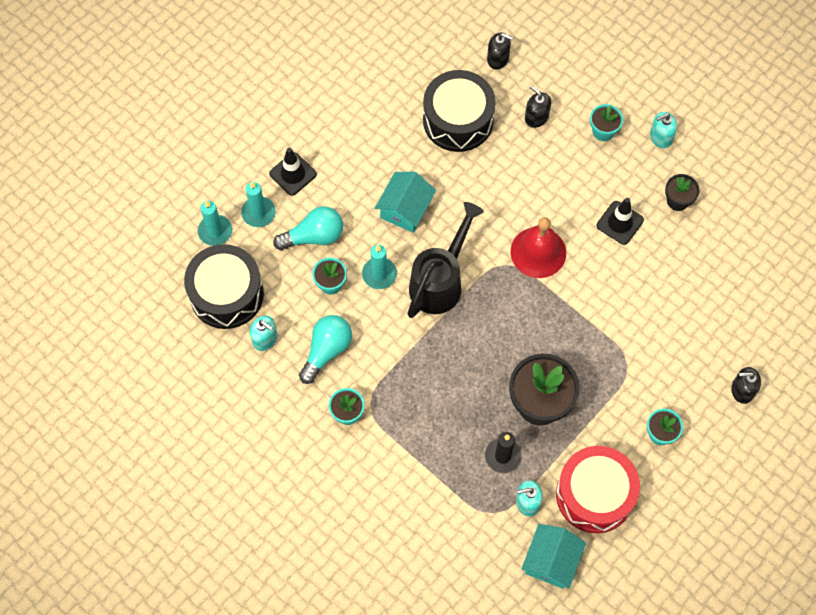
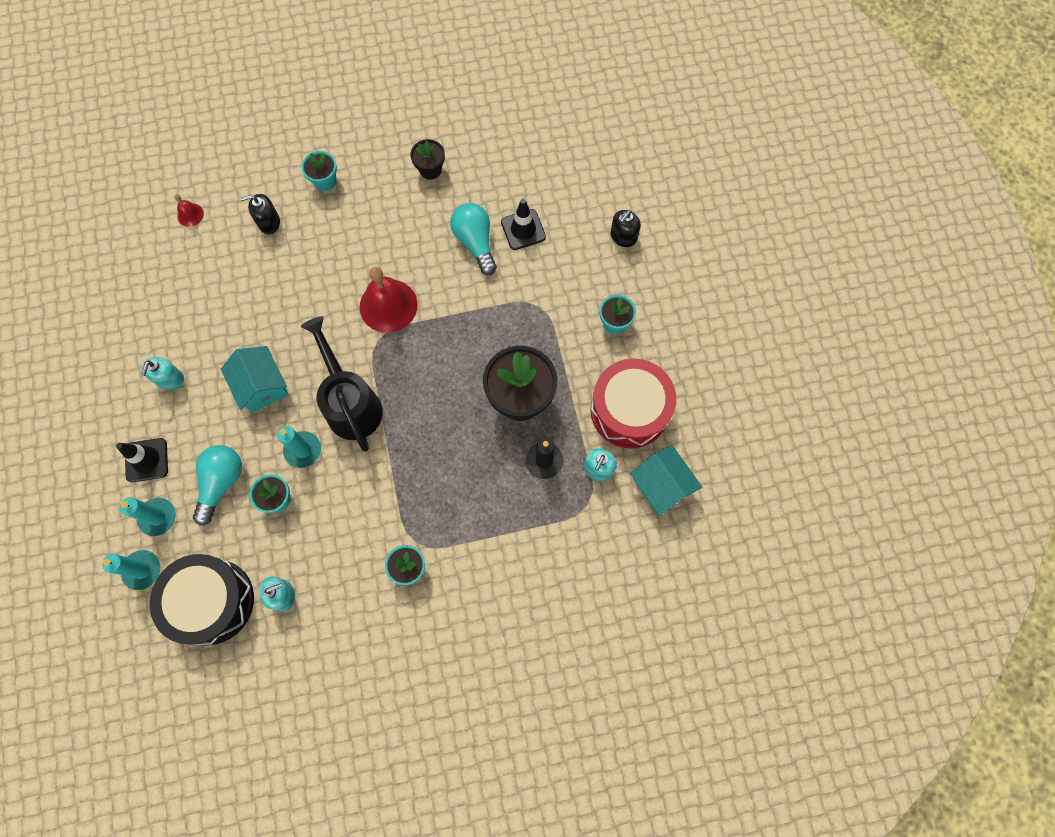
camera: 55 degrees left, 5 degrees up
(326, 350) = (337, 546): turquoise light bulb -> turquoise light bulb (475, 242)
(458, 120) = (217, 285): black drum -> none
(498, 59) = (190, 214): black soap dispenser -> red bell
(620, 223) = (414, 225): black traffic cone -> black traffic cone (523, 229)
(660, 137) = (366, 143): turquoise soap dispenser -> turquoise soap dispenser (170, 379)

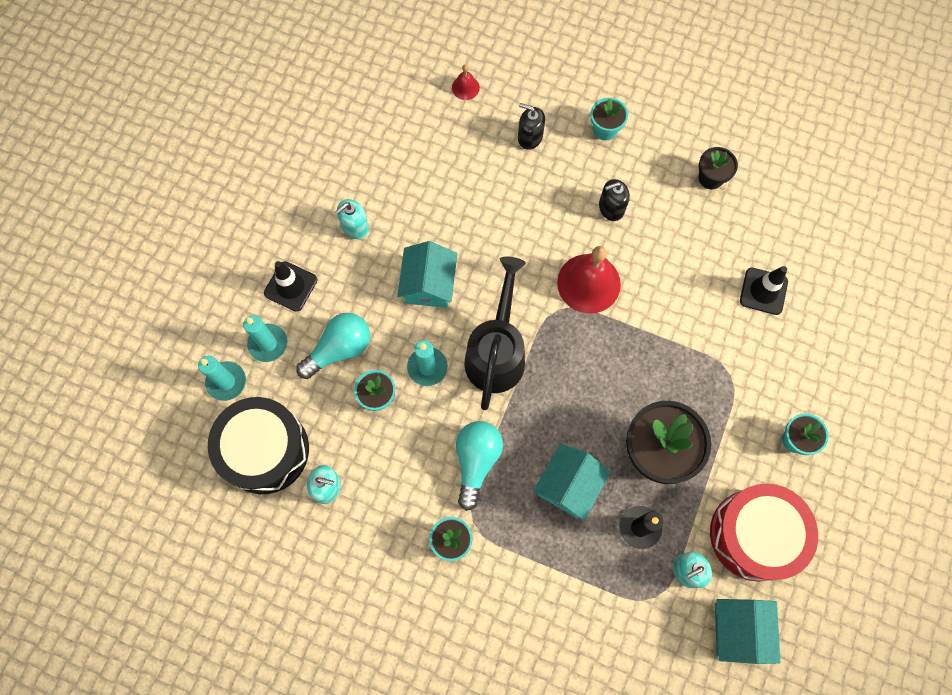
camera: 35 degrees right, 0 degrees up
(471, 466) = (569, 485): none -> turquoise house
(475, 242) = (709, 274): turquoise light bulb -> turquoise light bulb (476, 461)
(623, 237) = (859, 360): black soap dispenser -> black soap dispenser (611, 208)

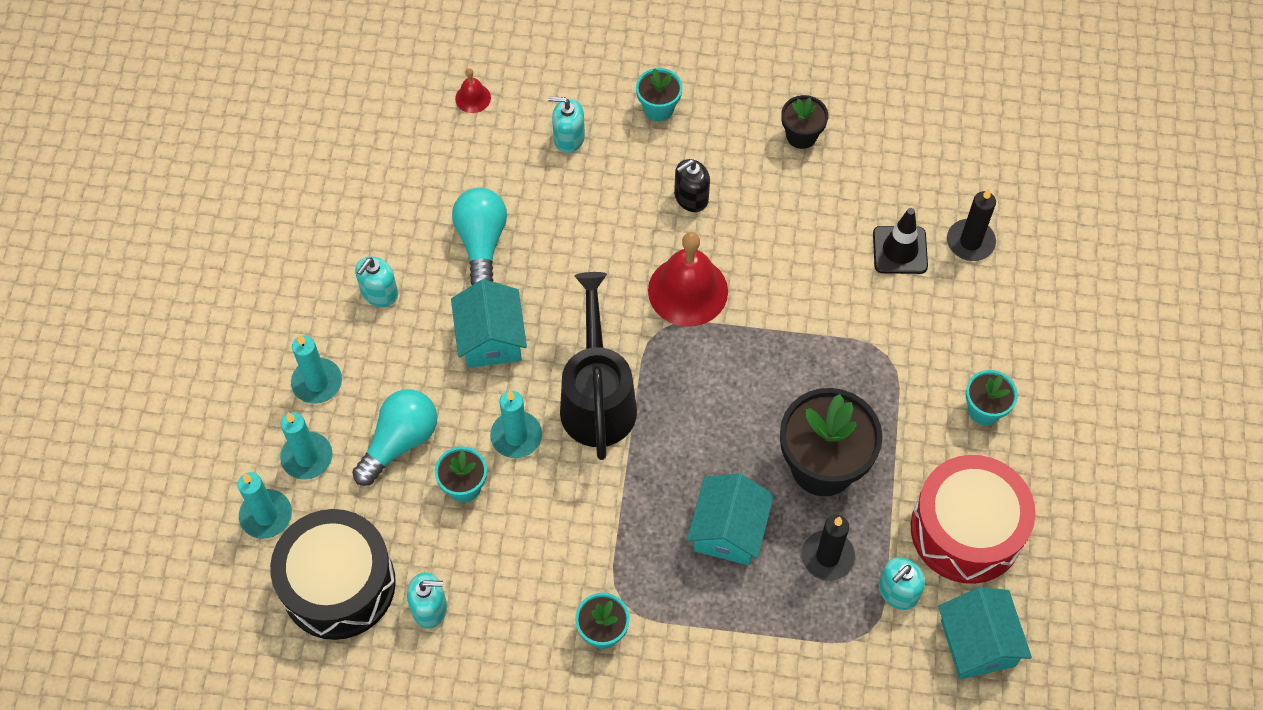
camera: 15 degrees left, 10 degrees down
(290, 286) = (317, 382): black traffic cone -> turquoise candle
(476, 461) = (607, 531): turquoise light bulb -> turquoise light bulb (481, 242)
(530, 137) = (569, 138): black soap dispenser -> turquoise soap dispenser
(821, 298) = (970, 242): none -> black candle

